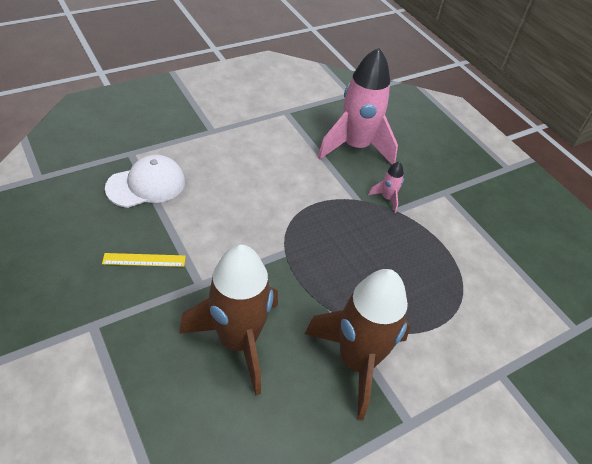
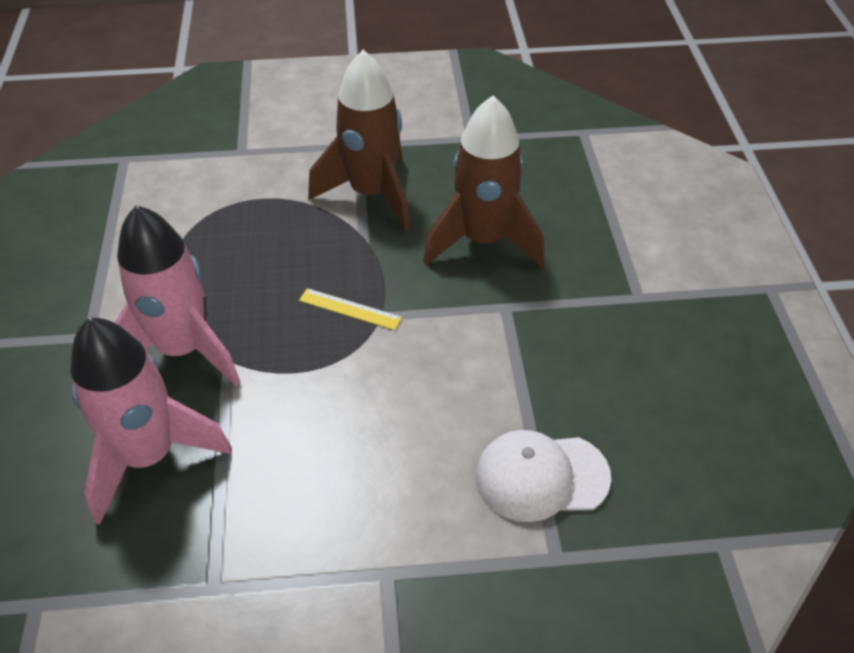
camera: 150 degrees left, 0 degrees up
(144, 260) = (567, 354): yellow ruler -> yellow ruler (350, 309)
(387, 198) = (183, 349): pink rocket -> pink rocket, size x2.41

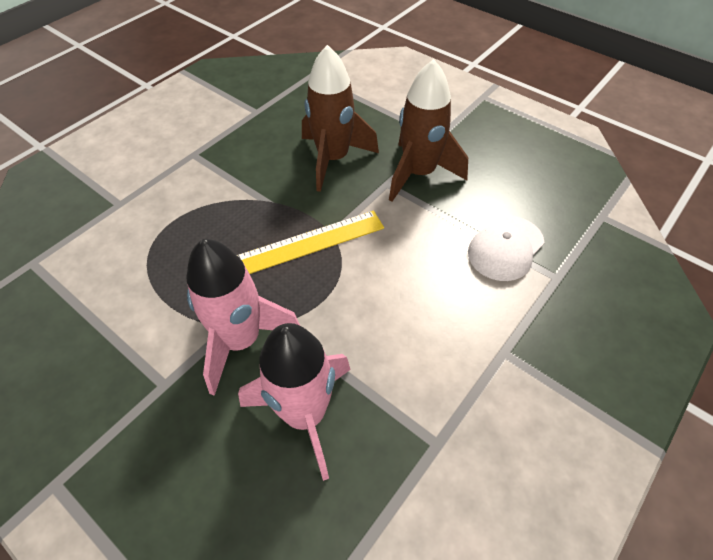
camera: 45 degrees left, 5 degrees up
(350, 309) = (310, 243): yellow ruler -> yellow ruler, size x1.94
(371, 194) = (239, 175): brown rocket -> brown rocket (419, 174)

